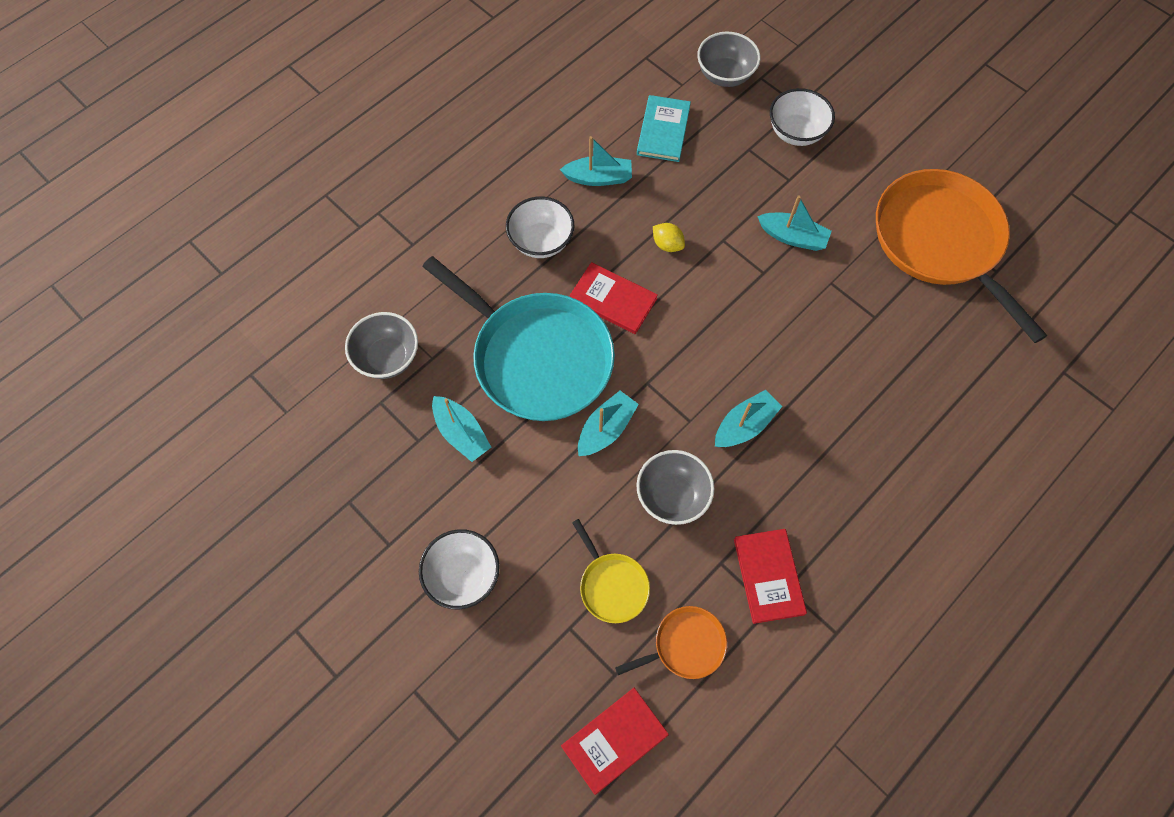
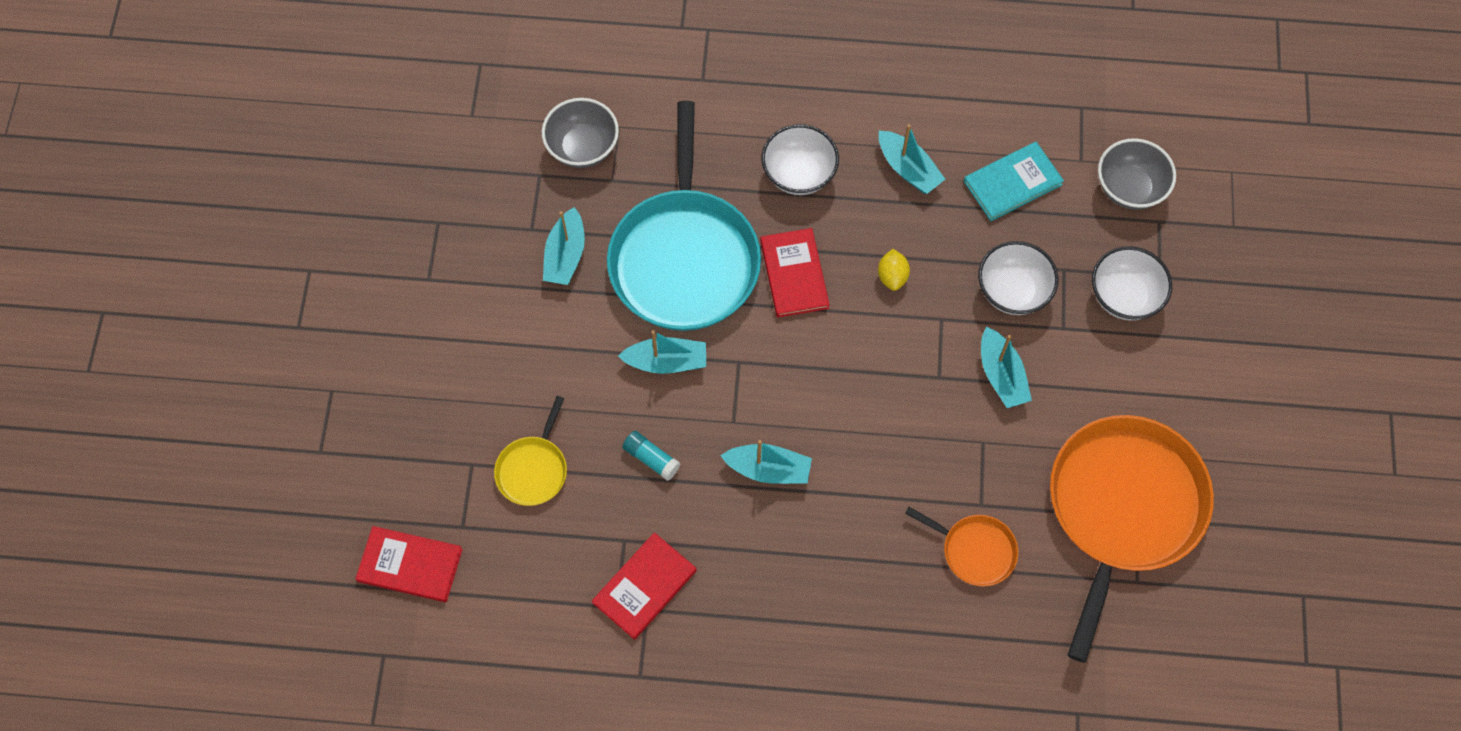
camera: 50 degrees right, 0 degrees up
(463, 575) = (448, 353): white bowl -> white bowl (1013, 291)
(672, 496) = (651, 458): grey bowl -> turquoise glue stick
(685, 645) = (530, 563): orange pan -> orange pan (975, 550)

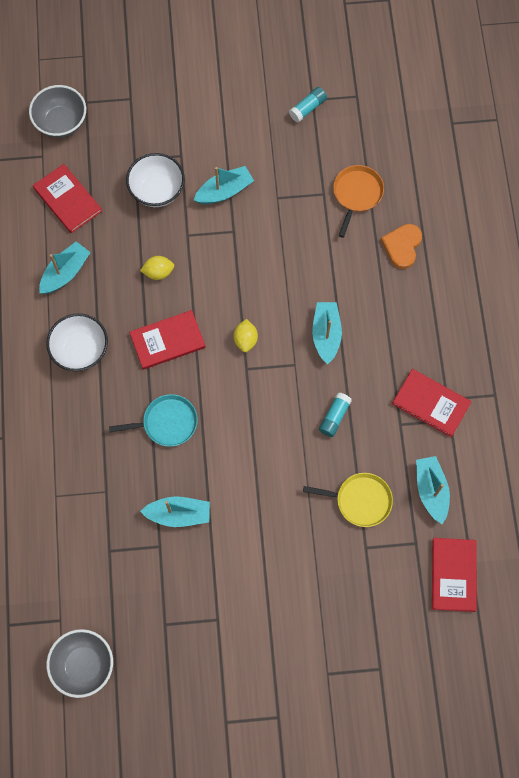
camera: 100 degrees left, 5 degrees up
(582, 147) = (79, 521): grey bowl -> grey bowl (84, 665)
(666, 362) = (255, 420): turquoise boat -> turquoise boat (431, 490)
(684, 259) = (167, 422): turquoise pan -> turquoise pan, size x0.45
(779, 367) = (245, 340): none -> yellow lemon
(884, 597) = (402, 246): none -> orange heart
(1012, 183) = (67, 200): turquoise book -> red book
(1122, 508) = (308, 108): orange pan -> turquoise glue stick
(1124, 296) = (149, 119): white bowl -> none

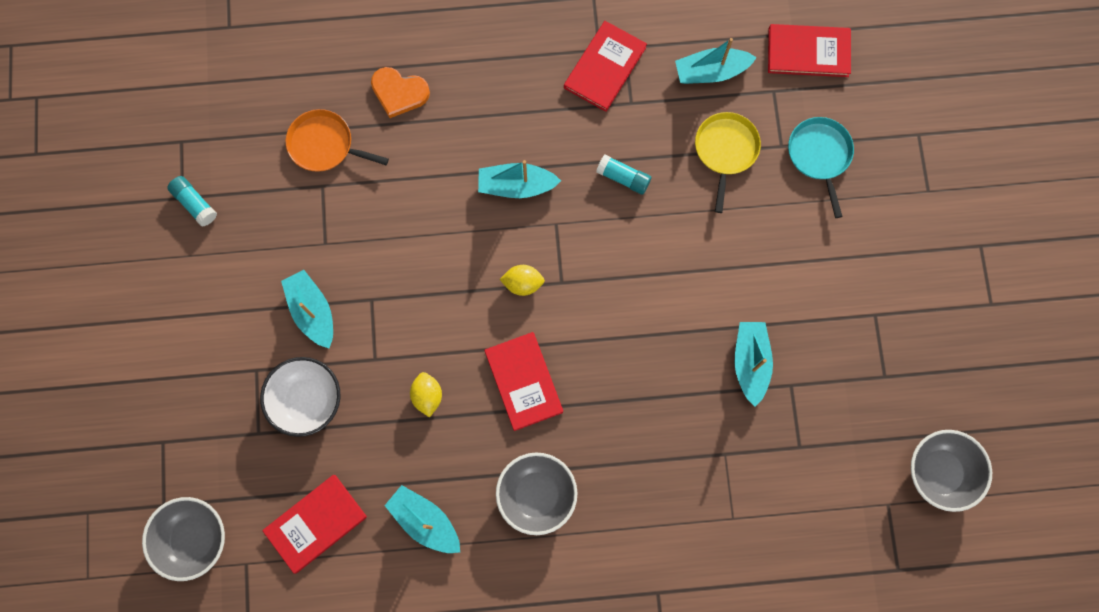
camera: 90 degrees left, 5 degrees up
(81, 350) = (536, 495): white bowl -> grey bowl
(167, 422) = (633, 379): turquoise pan -> turquoise pan (819, 155)

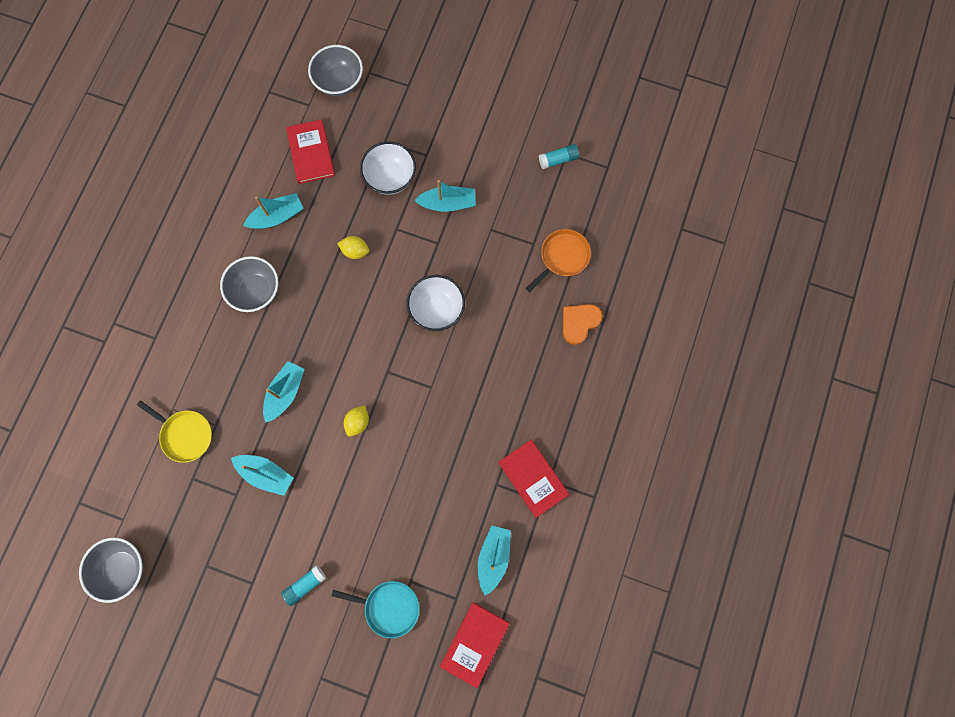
camera: 115 degrees right, 0 degrees up
(457, 261) = (437, 309): none -> white bowl
(516, 185) = (472, 373): turquoise boat -> turquoise boat (285, 393)
(523, 283) = (399, 345): yellow lemon -> yellow lemon (358, 422)
(524, 381) = (333, 316): red book -> none
(623, 178) = (442, 450): turquoise glue stick -> turquoise glue stick (305, 585)
(725, 150) = (427, 537): yellow pan -> yellow pan (185, 435)

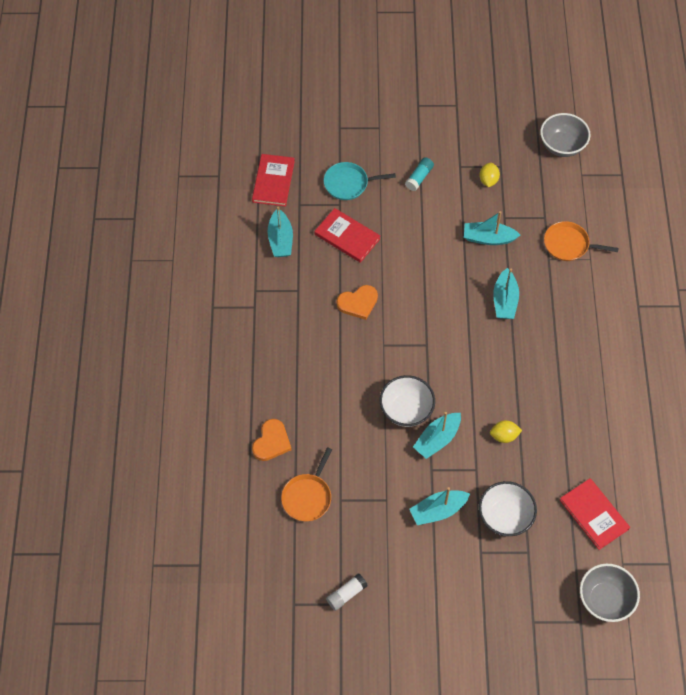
camera: 160 degrees right, 15 degrees down
(185, 435) = (568, 244): yellow pan -> orange pan
(256, 291) = (574, 371): grey bowl -> none
(277, 217) = (592, 442): turquoise boat -> turquoise boat (437, 439)
(358, 422) = (433, 298): yellow lemon -> yellow lemon (488, 180)
(438, 445) = (358, 303): none -> orange heart
(533, 478) = (269, 304): red book -> red book (347, 236)
(558, 160) = (346, 594): turquoise glue stick -> white glue stick

